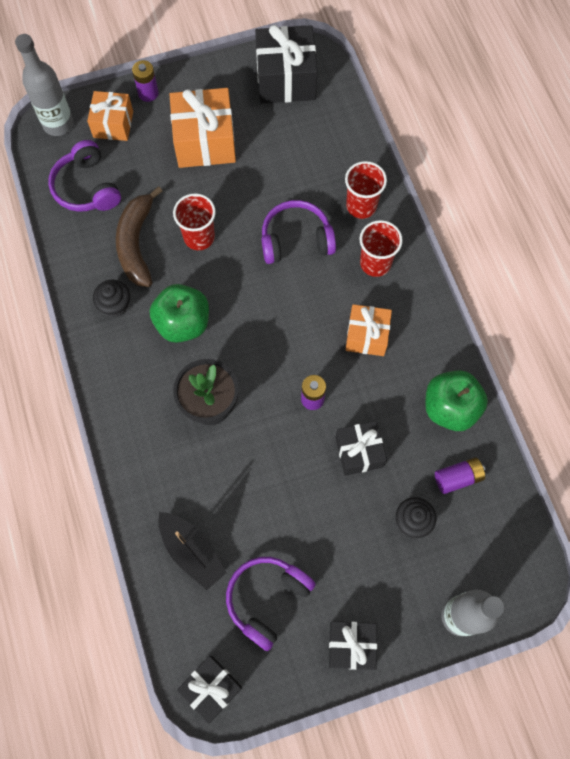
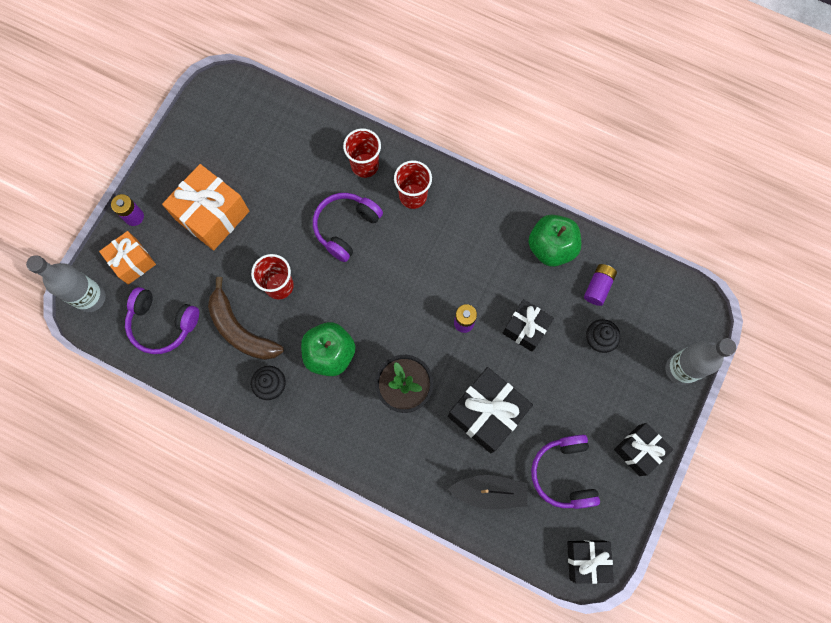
camera: 45 degrees left, 5 degrees up
(286, 79) = (223, 121): black gift -> black gift (487, 413)
(367, 336) = (455, 249): orange gift -> none

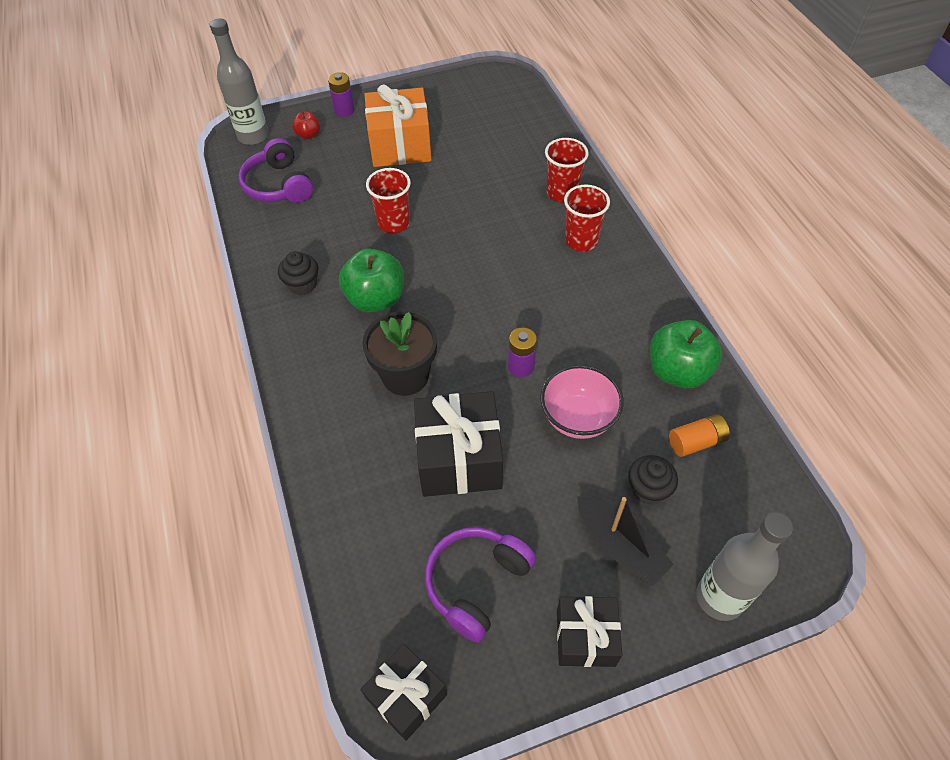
camera: 45 degrees right, 20 degrees down
(132, 262) = (308, 135): orange gift -> red apple
(241, 330) = (328, 230): brown banana -> none
(346, 227) = (495, 223): purple headphones -> none
(489, 492) = (382, 530): black boat -> black boat (619, 546)
(525, 328) = (578, 418): black gift -> pink bowl
(598, 287) = (696, 442): purple battery -> orange battery

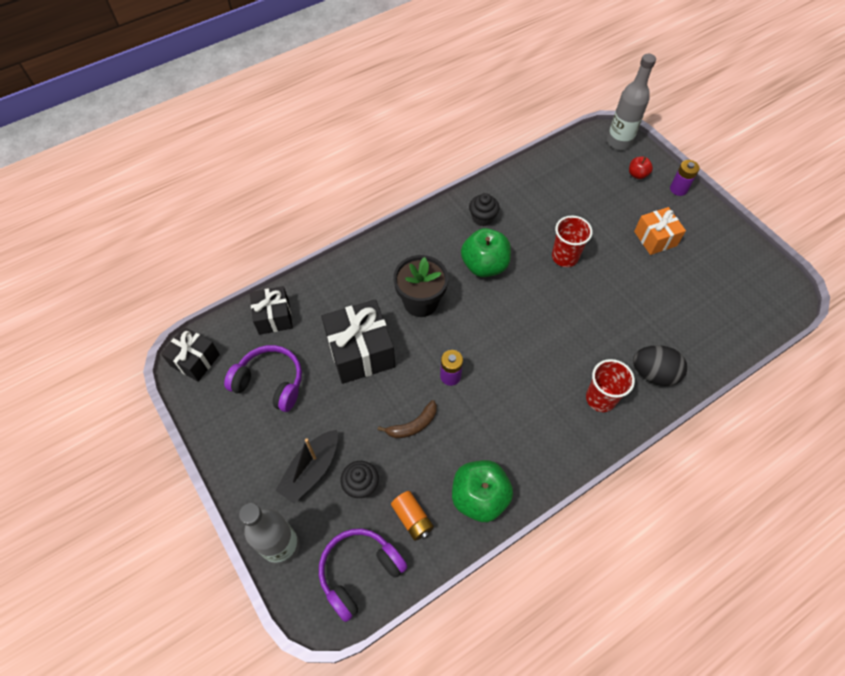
camera: 75 degrees right, 5 degrees up
(278, 185) = (573, 174): purple headphones -> purple headphones (359, 572)
(400, 146) = (655, 238): orange gift -> orange gift, size x0.63
(562, 193) = (653, 373): red cup -> black egg
(578, 418) = (413, 425): pink bowl -> brown banana
(585, 638) = (241, 456): black gift -> black gift (274, 317)

